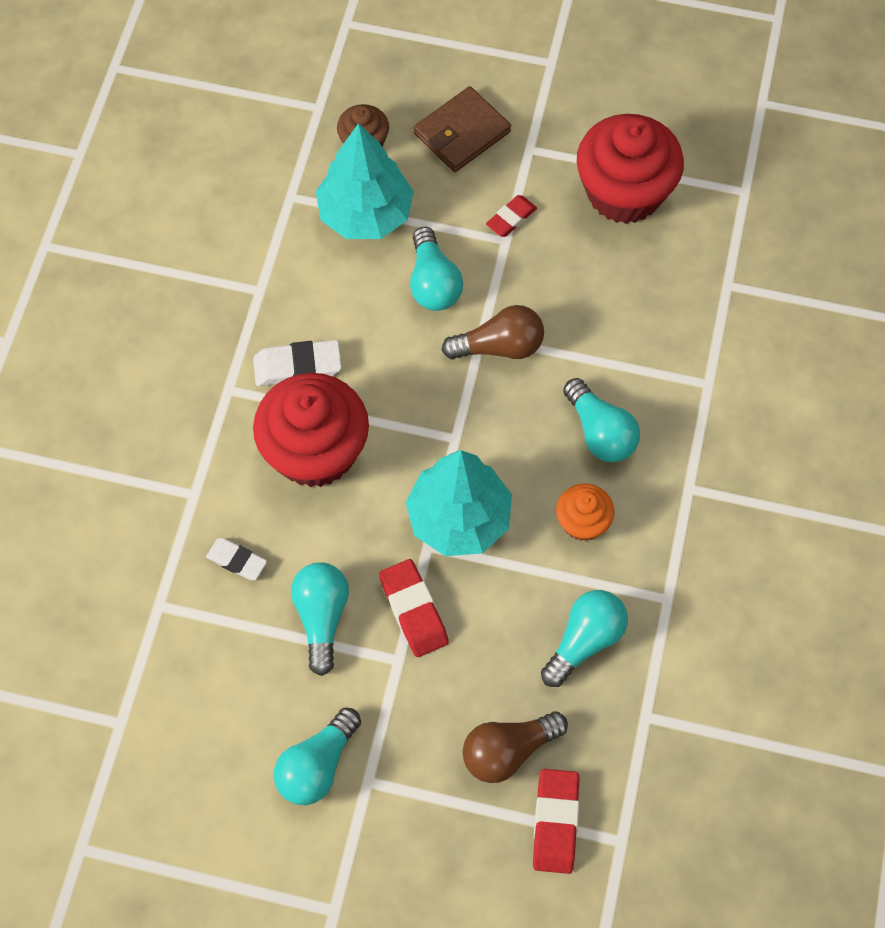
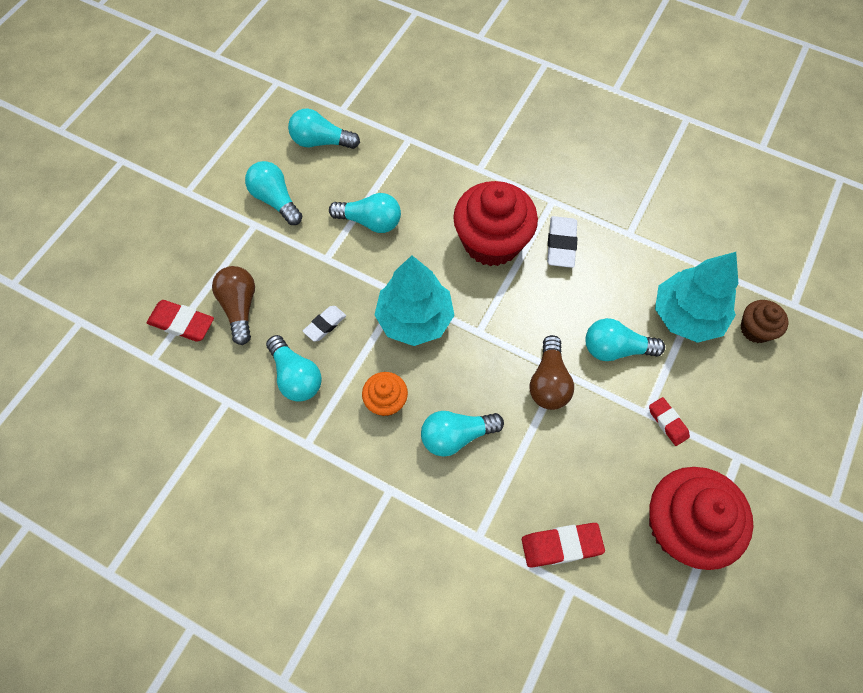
camera: 105 degrees right, 0 degrees up
(192, 734) = (321, 142): none -> turquoise light bulb
(237, 561) = (425, 183): white eraser -> white eraser (325, 325)
(413, 610) = (356, 275): red eraser -> red eraser (561, 546)
(462, 133) = (759, 406): brown wallet -> none

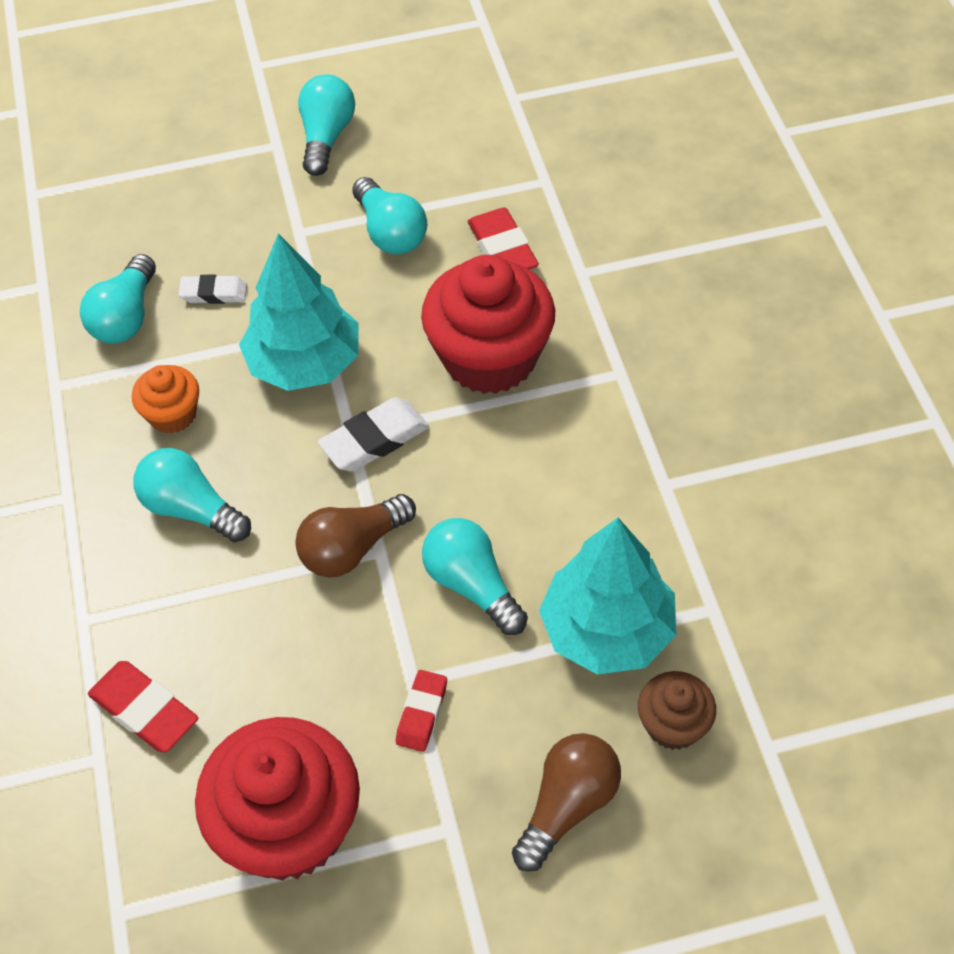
camera: 50 degrees right, 10 degrees down
(182, 323) = (96, 182): red eraser -> red eraser (502, 249)
(240, 307) = (162, 211): brown light bulb -> brown light bulb (567, 806)
(321, 142) = (447, 114): turquoise light bulb -> none
(561, 244) = (564, 426): white eraser -> white eraser (374, 440)

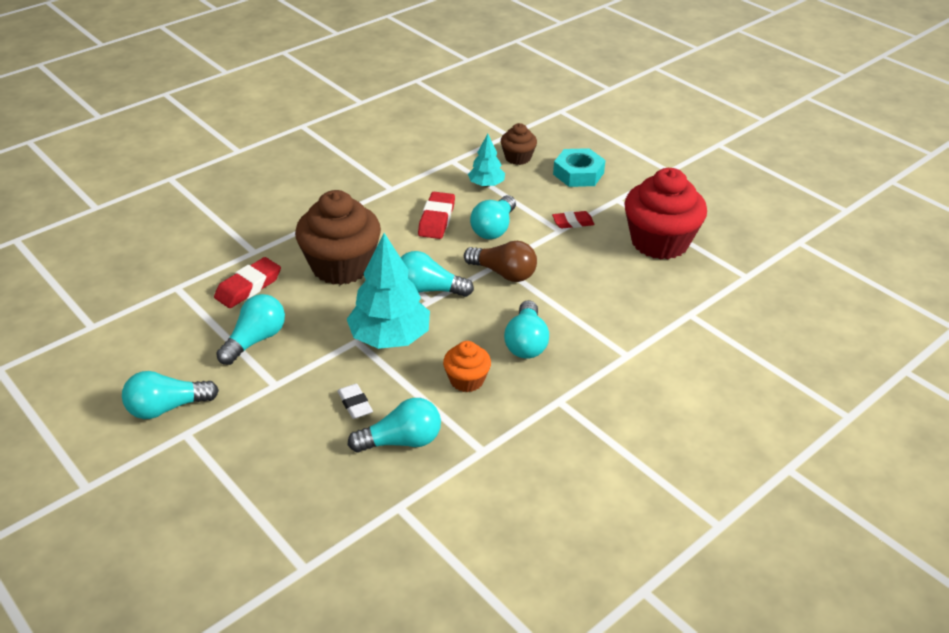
camera: 120 degrees left, 15 degrees down
(144, 710) = (652, 309): red eraser -> red eraser (436, 219)
(374, 440) = (428, 289): white eraser -> turquoise light bulb
(489, 357) = (341, 266): red cupcake -> brown cupcake
(567, 806) = (578, 173): brown light bulb -> turquoise nut
(607, 630) = (486, 184): turquoise tree -> turquoise tree, size x0.55

